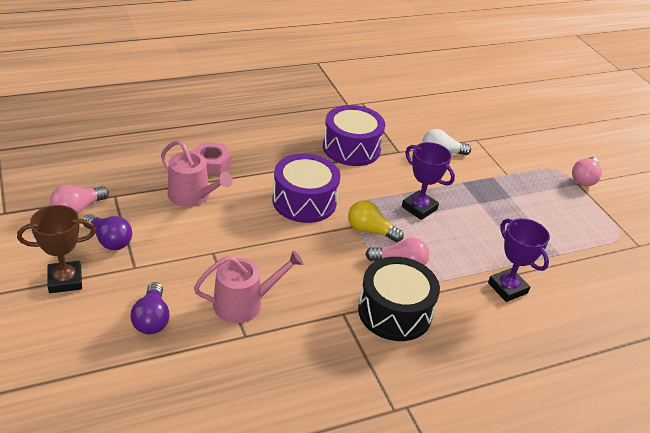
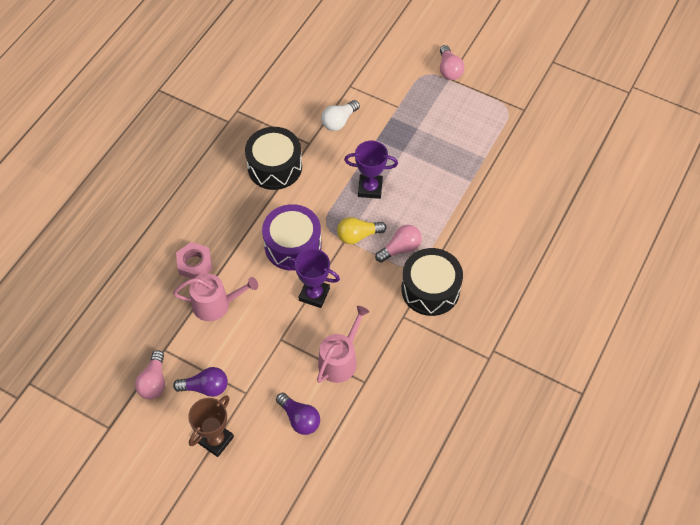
camera: 35 degrees left, 20 degrees up
(351, 148) = (274, 167): purple drum -> black drum
(507, 288) = (477, 214): purple trophy -> purple trophy (314, 294)

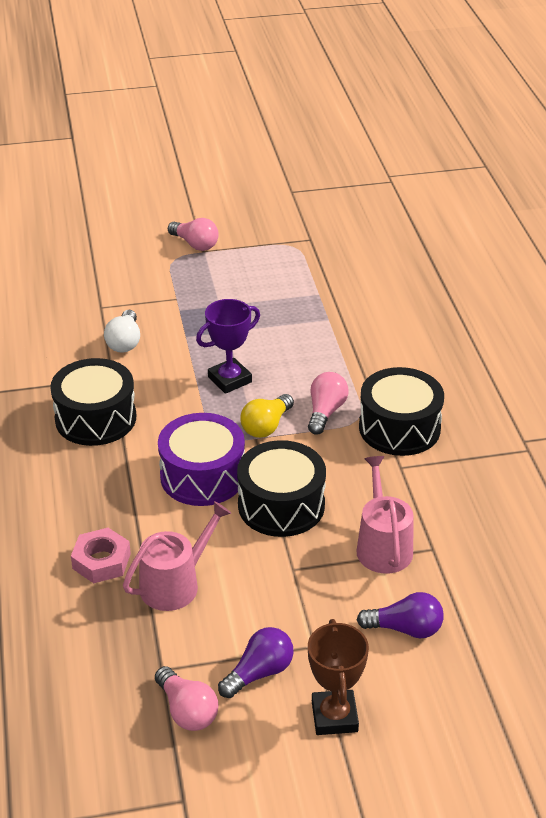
camera: 40 degrees left, 20 degrees down
(314, 294) = (281, 505): purple trophy -> black drum

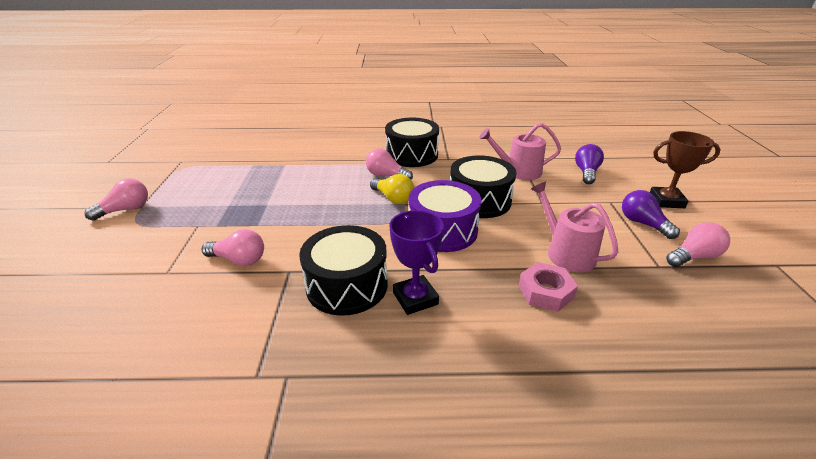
camera: 80 degrees left, 5 degrees down
(124, 342) = (239, 260): white light bulb -> pink light bulb
(230, 380) = (330, 209): purple trophy -> purple trophy (415, 298)

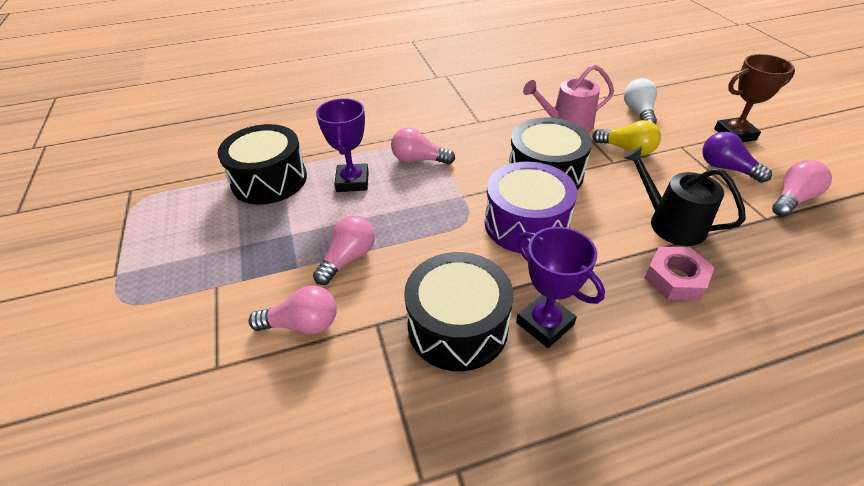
camera: 15 degrees left, 10 degrees up
(125, 210) = (94, 285): pink light bulb -> pink light bulb (348, 258)
(329, 181) = (352, 181): none -> purple trophy
(393, 198) = (444, 191): yellow light bulb -> yellow light bulb (627, 149)
(412, 155) = (433, 124): black drum -> black drum (269, 180)
(566, 252) = (670, 223): pink watering can -> black watering can
(586, 172) = (638, 112): purple light bulb -> white light bulb

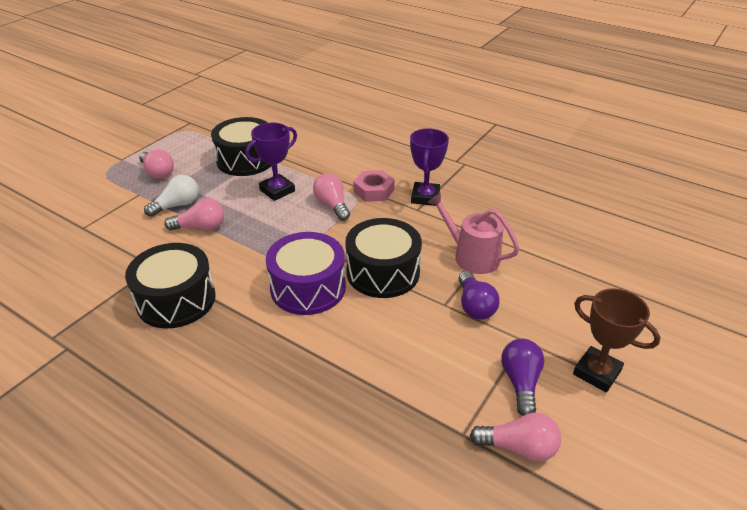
camera: 50 degrees right, 5 degrees down
(302, 324) = (133, 239): pink light bulb -> pink light bulb (158, 172)
(545, 323) = (208, 338): purple trophy -> purple trophy (425, 197)
(627, 149) = (474, 306): yellow light bulb -> purple light bulb
(638, 112) = (550, 292): white light bulb -> white light bulb (177, 205)
(670, 223) = (388, 368): black watering can -> none
(675, 279) = (315, 393): pink nut -> pink nut (374, 191)

